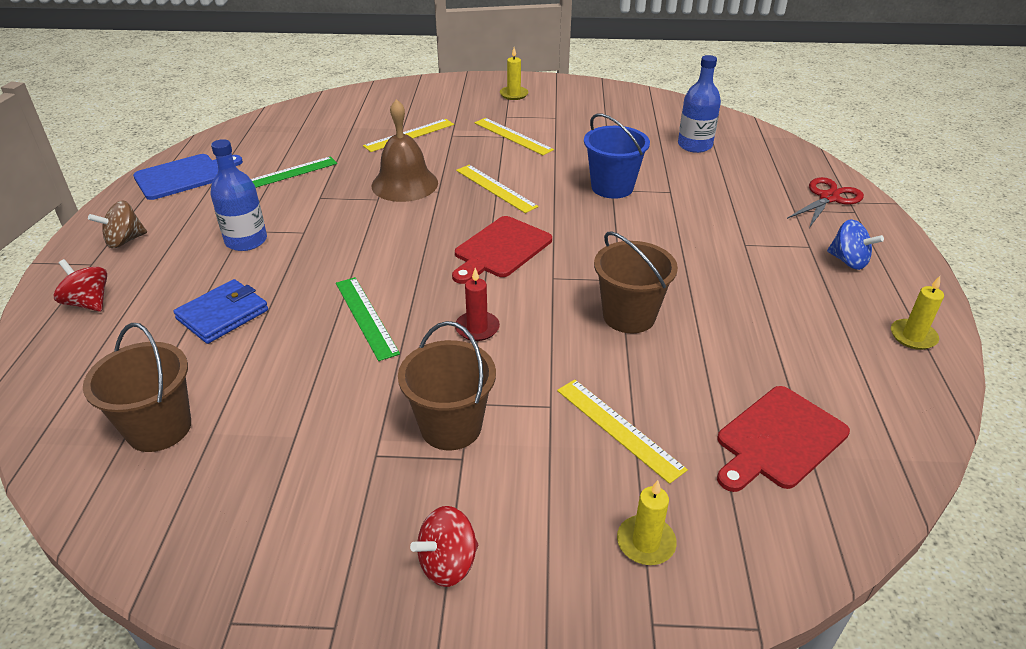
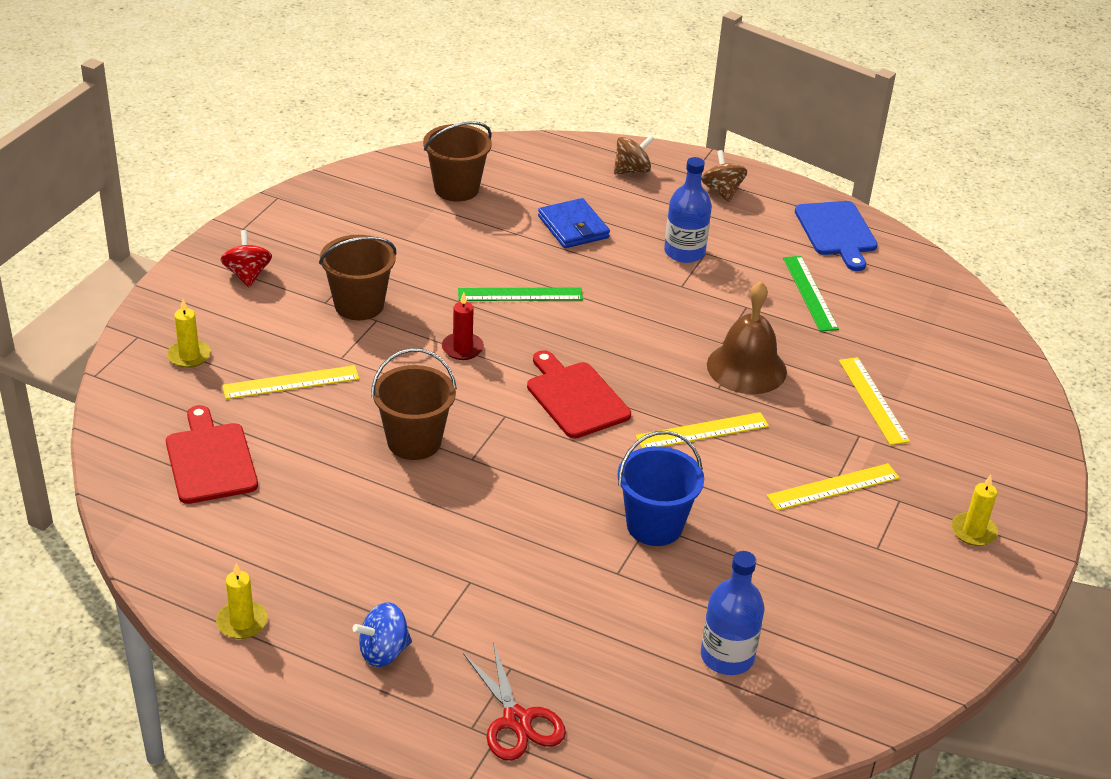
camera: 110 degrees right, 0 degrees up
(89, 303) = (632, 170): red spinning top -> brown spinning top

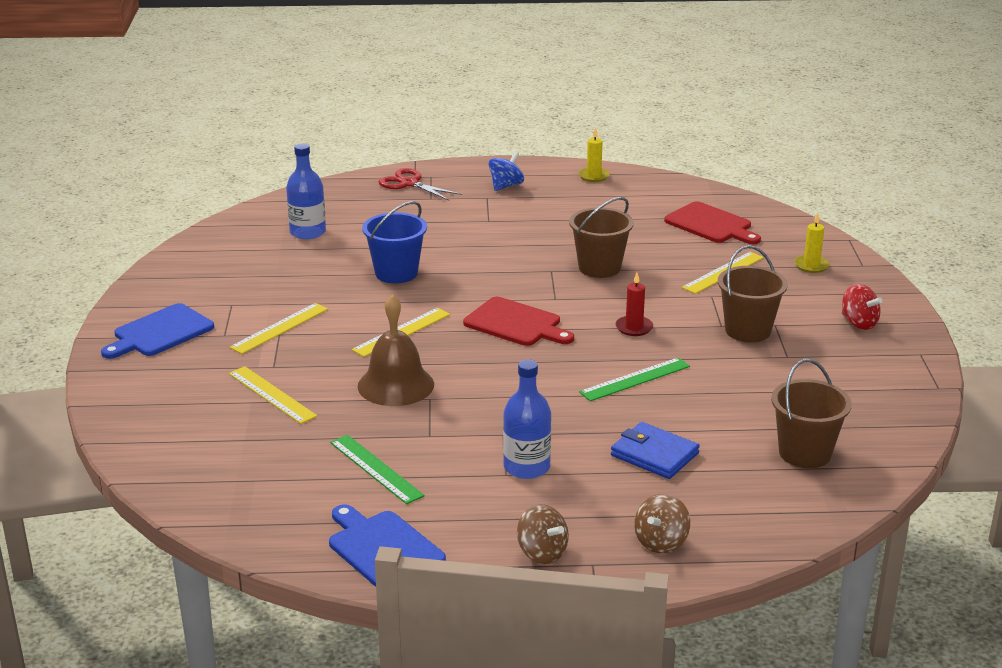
camera: 155 degrees right, 10 degrees down
(973, 531) = (160, 332): yellow candle -> blue cutting board

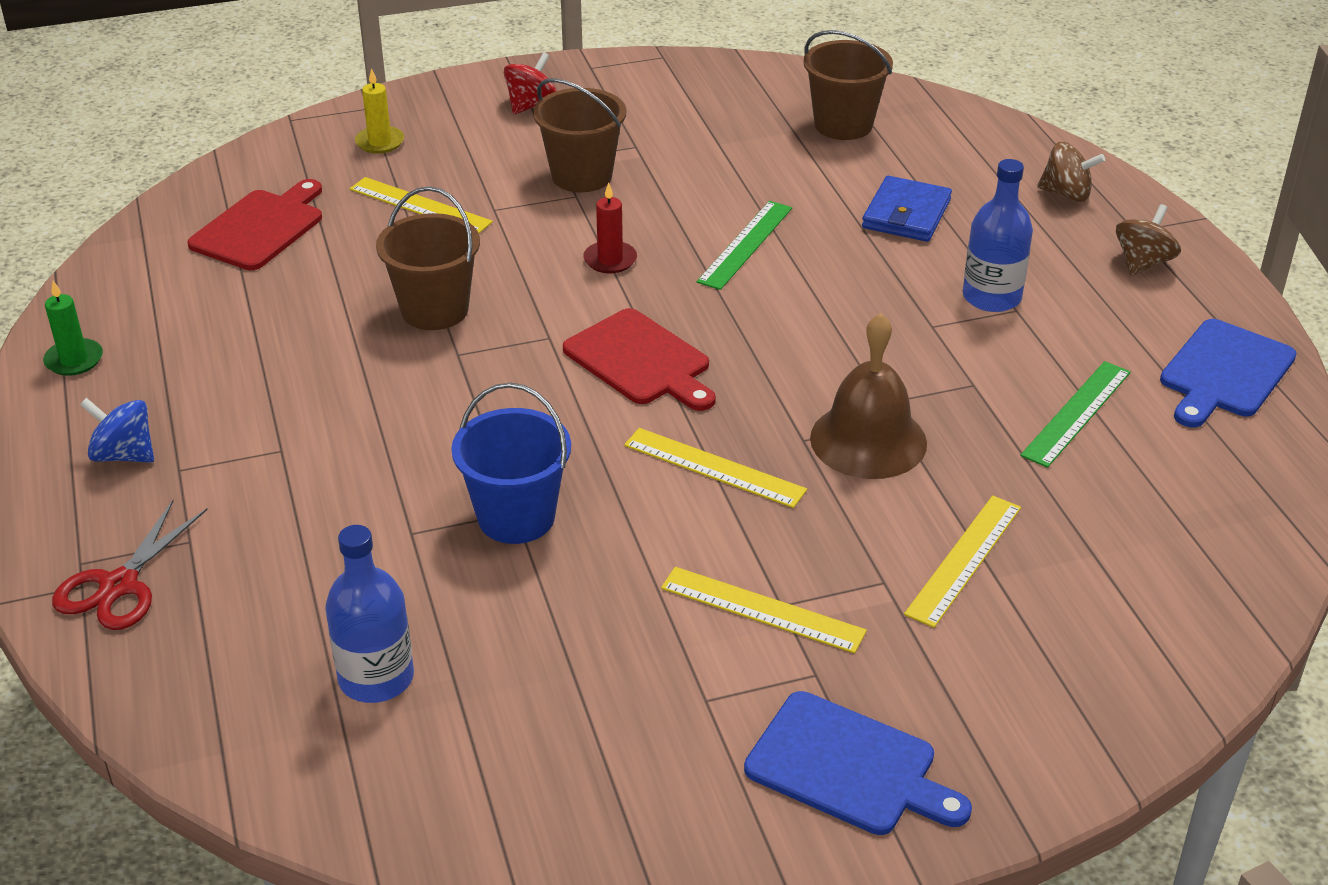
camera: 105 degrees left, 10 degrees up
(516, 324) = (641, 361): red cutting board -> red cutting board turned 120 degrees clockwise
(593, 176) = (74, 360): yellow candle -> green candle
(635, 379) = (746, 244): green ruler -> green ruler turned 75 degrees clockwise

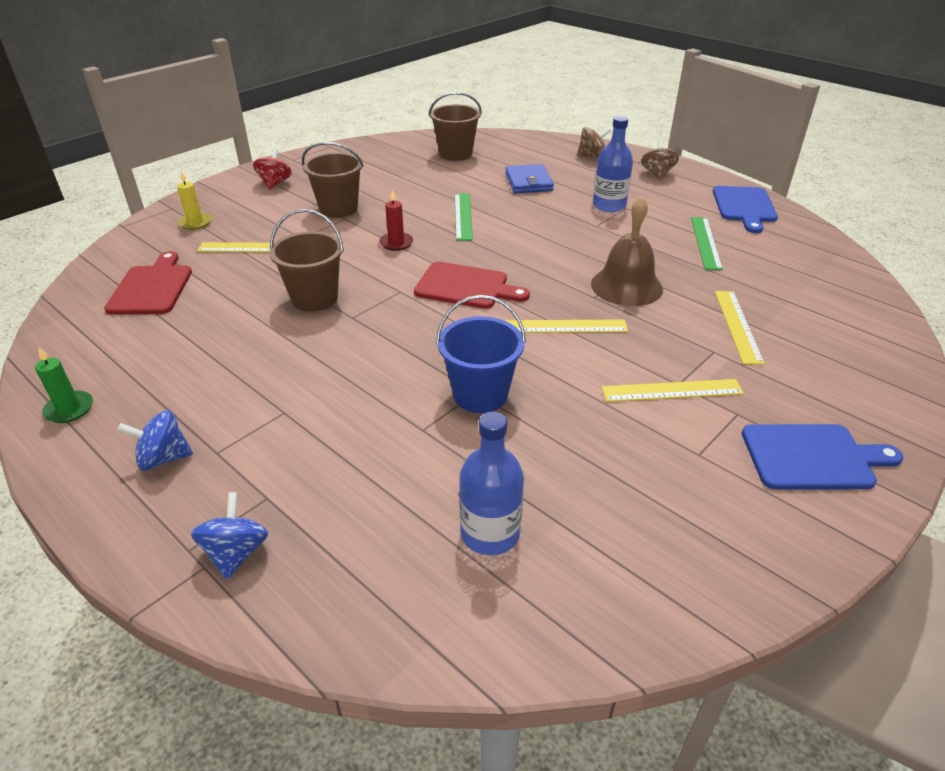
camera: 30 degrees left, 0 degrees up
(119, 585) = (236, 553): red scissors -> blue spinning top

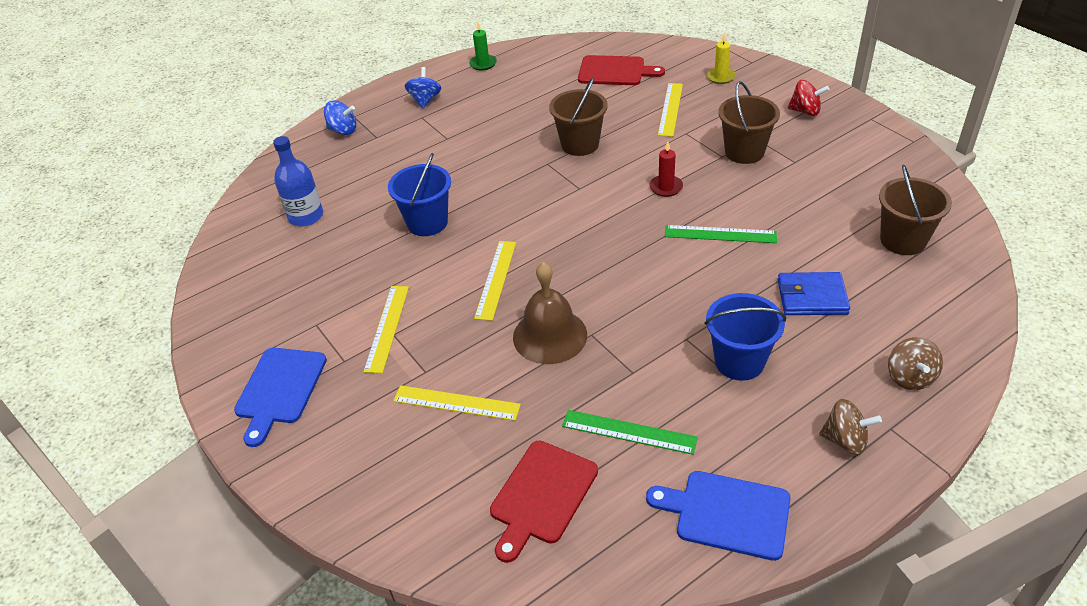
camera: 105 degrees right, 5 degrees up
(466, 287) = (576, 226): red cutting board -> red cutting board (541, 496)
(609, 205) = (739, 361): blue bottle -> blue bucket

